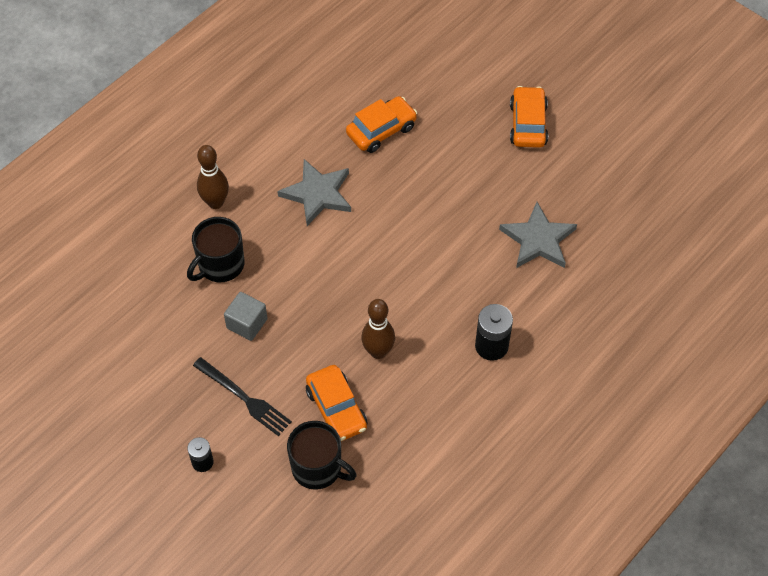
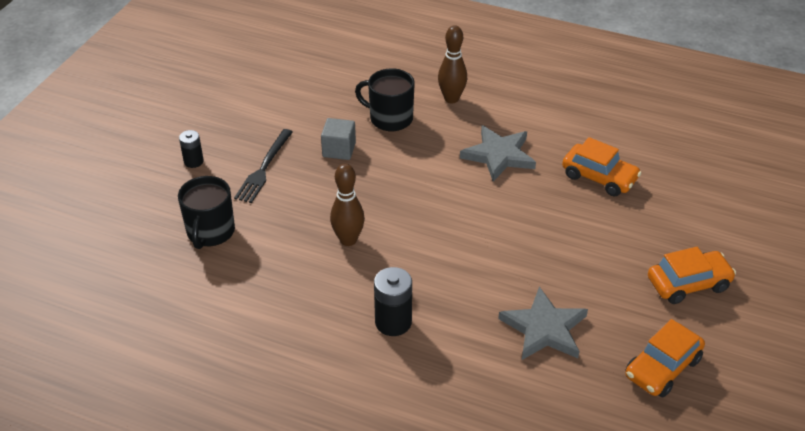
camera: 70 degrees right, 15 degrees down
(336, 409) = (275, 228): orange car -> orange car (662, 367)

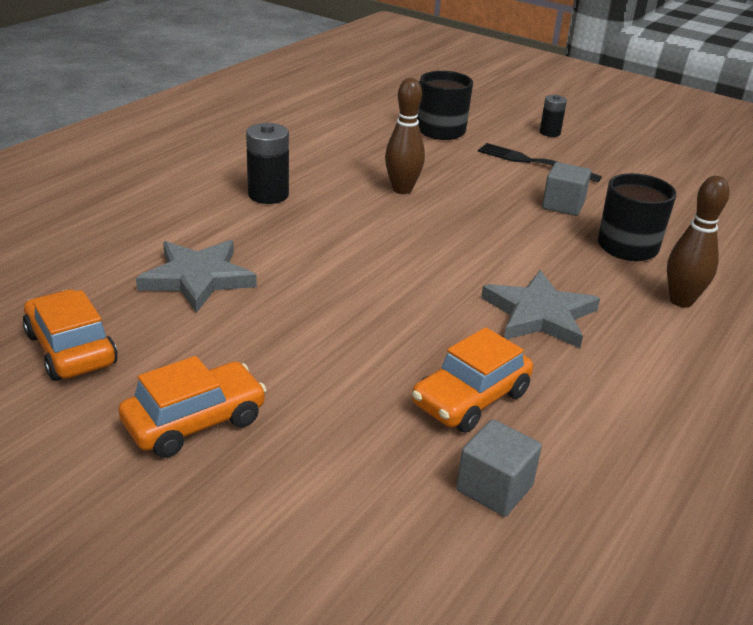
camera: 100 degrees right, 10 degrees down
(662, 164) = (494, 488): none -> grey cube
(688, 284) = (195, 422): orange car -> orange car turned 120 degrees counterclockwise

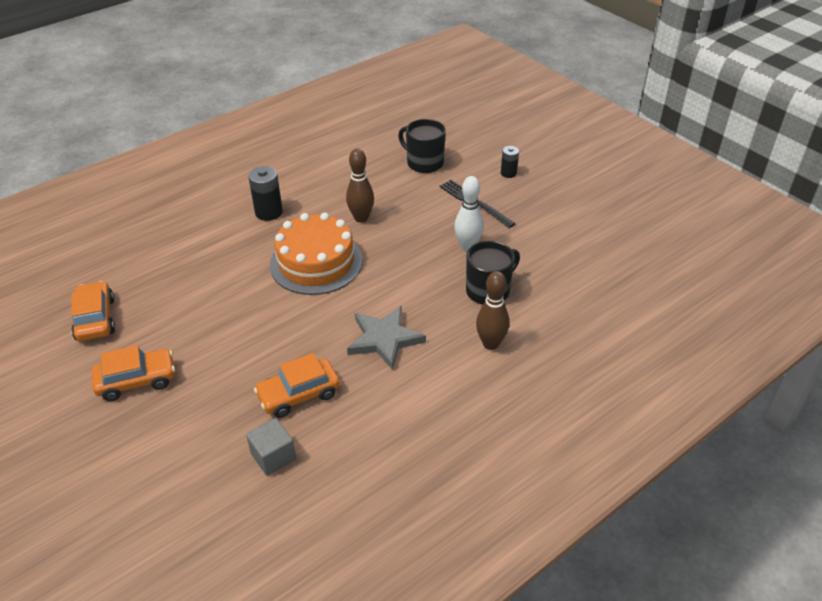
camera: 20 degrees right, 10 degrees up
(198, 278) = (189, 277): grey star -> none
(377, 241) = (316, 262): none -> orange cake
(563, 205) = (467, 246): grey cube -> white bowling pin

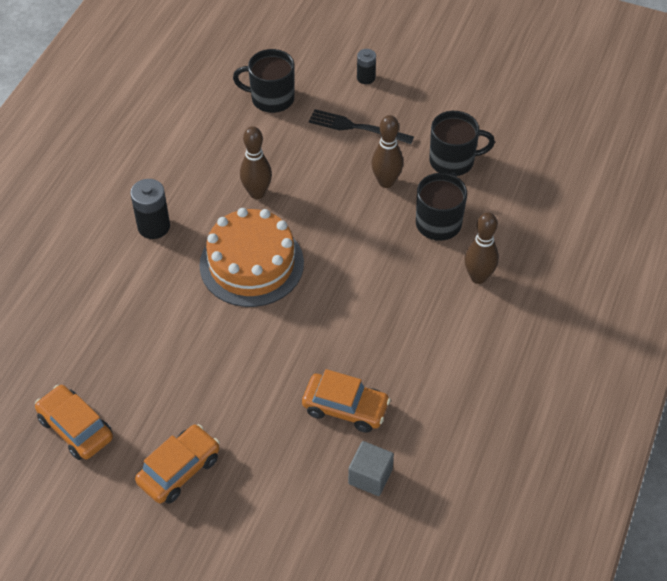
camera: 30 degrees left, 10 degrees up
(298, 394) = (345, 408): orange car -> orange car turned 105 degrees counterclockwise
(384, 339) = (381, 316): grey star -> none
(467, 246) = (386, 182): white bowling pin -> brown bowling pin
(536, 252) = (453, 161): none -> black mug

